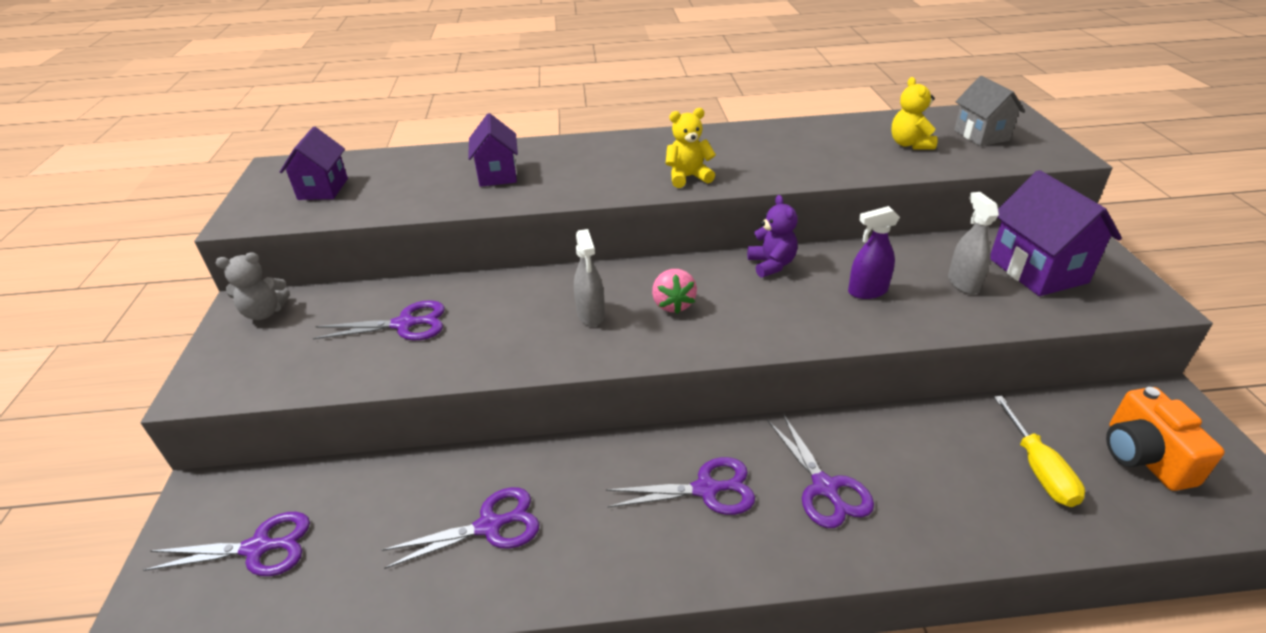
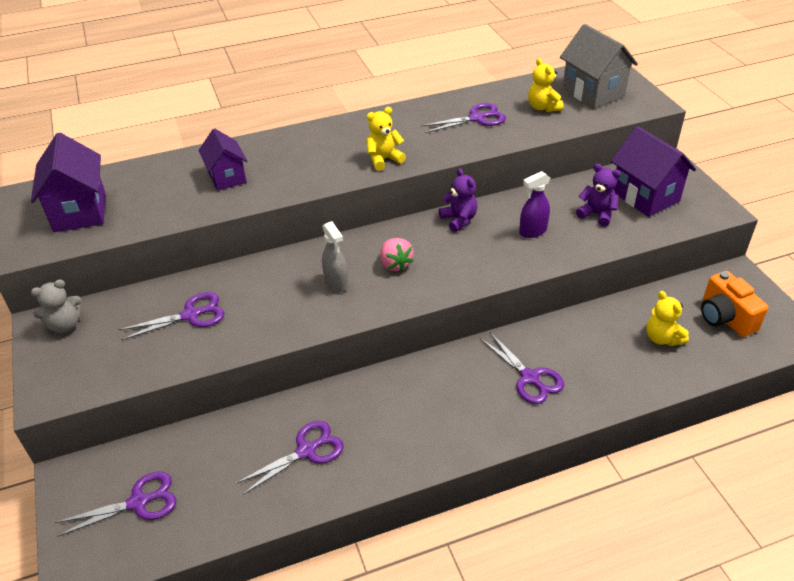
camera: 15 degrees left, 5 degrees up
(323, 189) = (79, 211): purple house -> purple house, size x1.52
(706, 489) = (450, 395): purple scissors -> purple scissors (477, 118)
(963, 283) = (597, 214): grey spray bottle -> purple teddy bear
(981, 135) = (593, 93): grey house -> grey house, size x1.52
(1038, 468) = (662, 338): yellow screwdriver -> yellow teddy bear

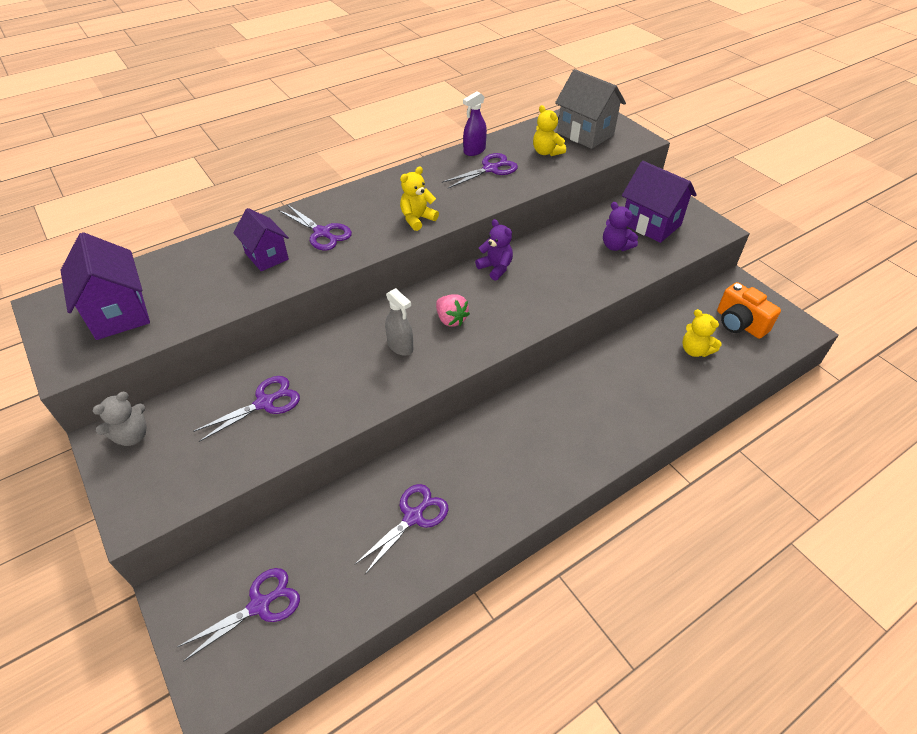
camera: 15 degrees left, 5 degrees up
(529, 378) = (595, 407): purple scissors -> purple scissors (322, 233)
(532, 231) = (565, 270): purple spray bottle -> purple spray bottle (474, 151)
(597, 214) = (616, 246): purple teddy bear -> purple teddy bear turned 150 degrees counterclockwise

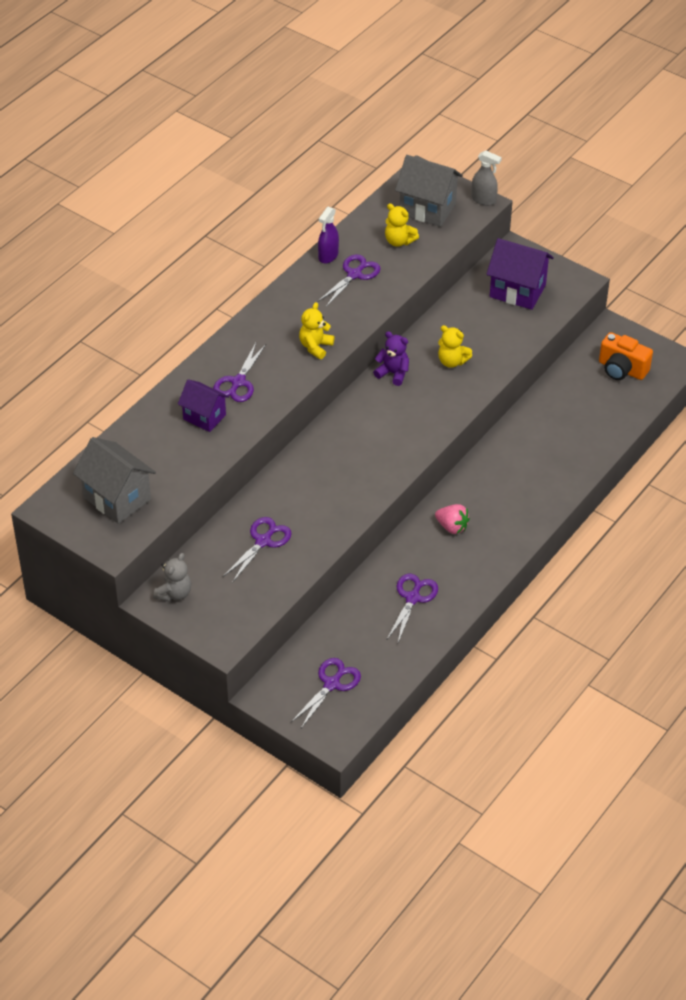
camera: 20 degrees left, 0 degrees up
(119, 313) = (117, 498): purple house -> grey house
(322, 233) = (238, 382): purple scissors -> purple scissors turned 90 degrees clockwise
(400, 347) = (347, 467): grey spray bottle -> grey spray bottle (483, 200)
(451, 319) = (377, 432): pink strawberry -> pink strawberry (452, 527)
(616, 246) = (493, 323): purple teddy bear -> none
(695, 350) = (589, 405): yellow teddy bear -> yellow teddy bear (452, 361)

